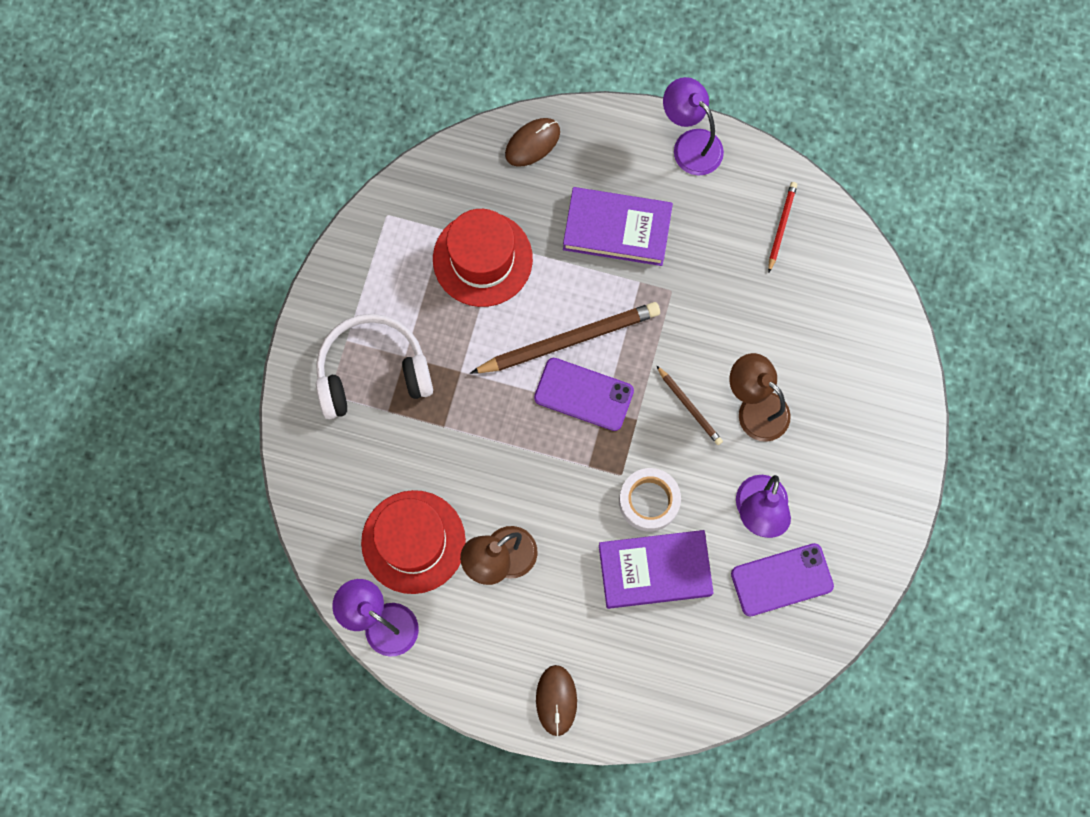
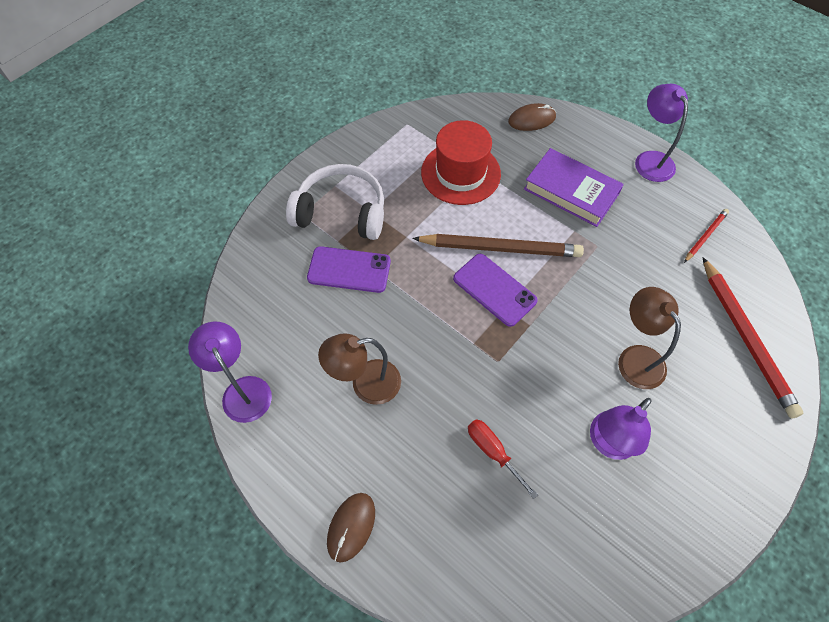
camera: 25 degrees right, 15 degrees down
(413, 542) = (303, 339): red hat -> none
(649, 501) = (513, 392): white tape -> none
(654, 570) = (493, 452): purple book -> red screwdriver
(689, 407) = (578, 333): brown pencil -> none
(782, 580) = (609, 514): purple phone -> purple phone (349, 270)
(856, 336) = (746, 338): none -> red pencil

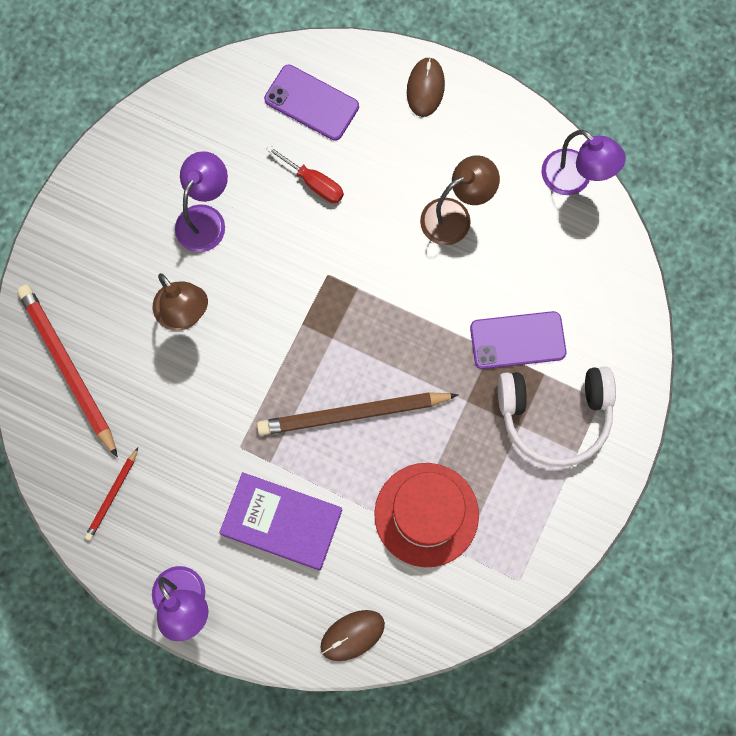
camera: 165 degrees right, 15 degrees up
(494, 289) = (349, 357): purple phone -> purple phone (311, 103)

